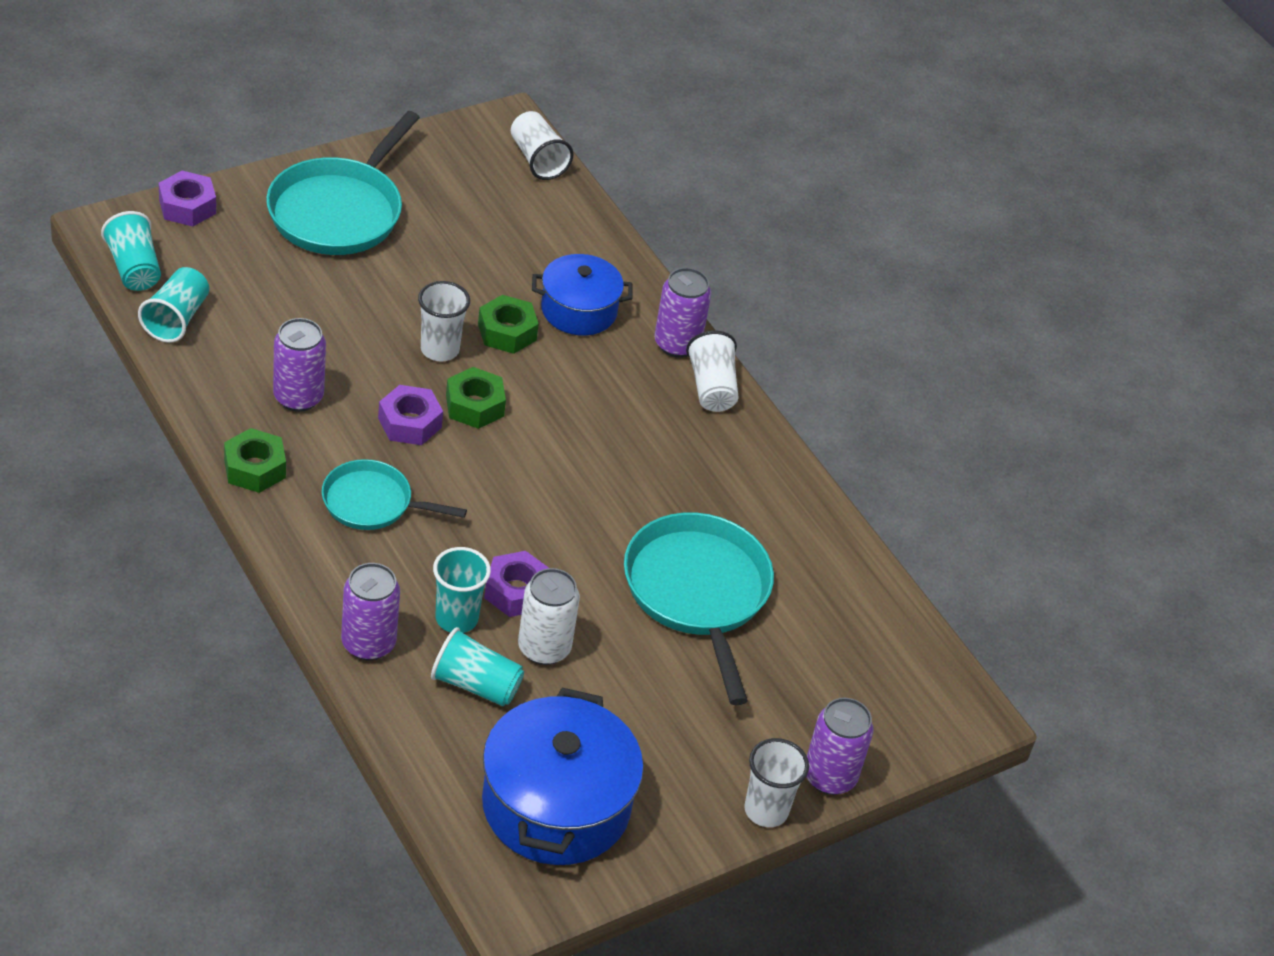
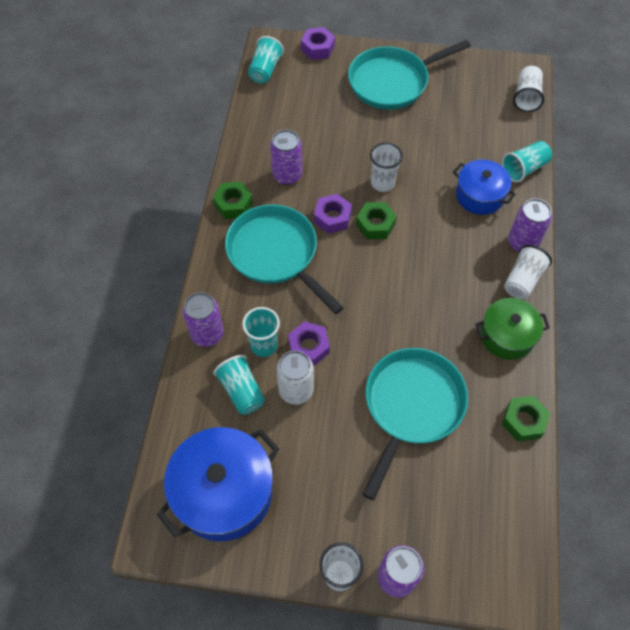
camera: 45 degrees right, 15 degrees up
(176, 319) = (263, 105): turquoise cup -> turquoise cup (524, 169)
(372, 503) = (275, 254): turquoise pan -> turquoise pan, size x1.68
(507, 332) = (428, 190): green nut -> green nut (523, 421)
(744, 460) = (507, 336): none -> green pot

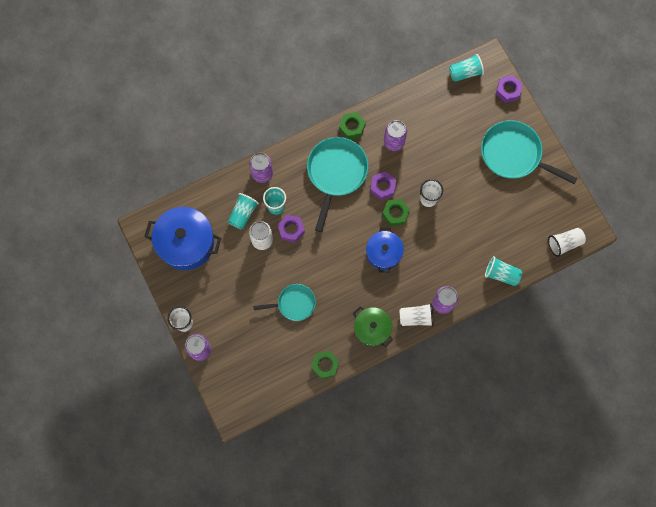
camera: 55 degrees right, 15 degrees up
(411, 406) = (294, 303): turquoise pan -> turquoise pan, size x0.60
(479, 196) = (460, 260): blue pot -> blue pot (383, 253)

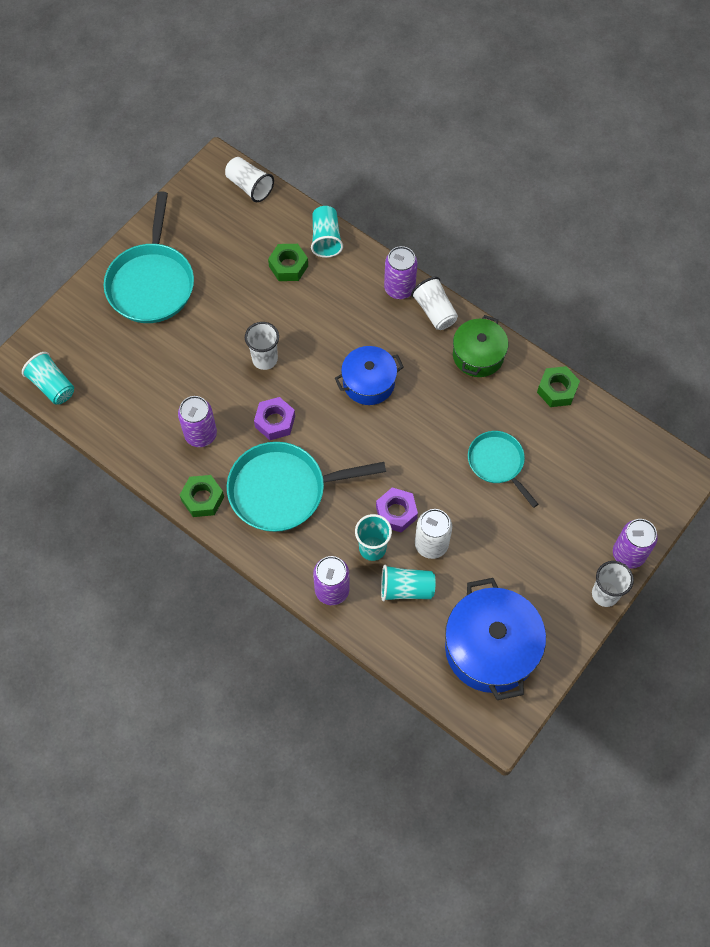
camera: 115 degrees left, 10 degrees down
(395, 213) = (306, 391): green nut -> green nut (288, 266)
(508, 91) = (59, 323): purple nut -> none

